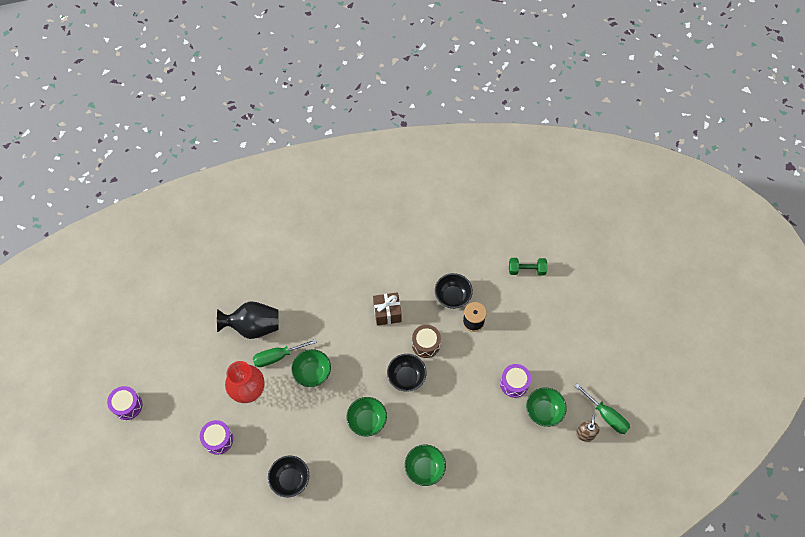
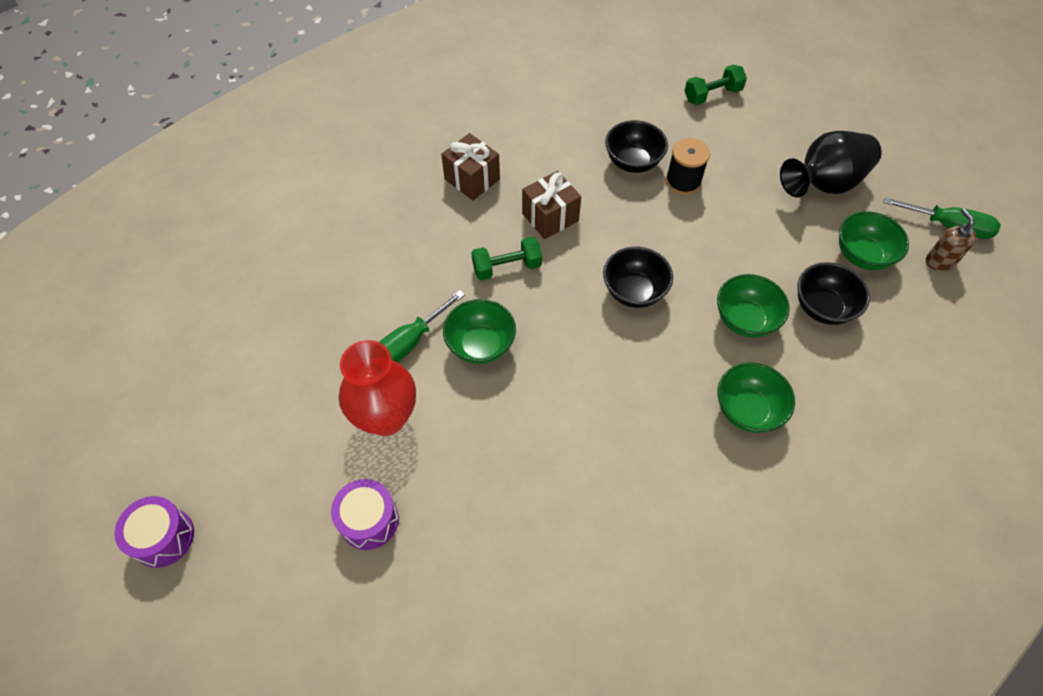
camera: 25 degrees left, 5 degrees down
(253, 326) = (343, 316): black vase -> black vase (824, 184)
(290, 479) = (536, 529): black bowl -> black bowl (822, 308)
(348, 334) = (507, 267): none -> green dumbbell
(358, 270) = (472, 179): none -> brown gift
(367, 421) = (611, 378): green bowl -> green bowl (745, 320)
(426, 344) = (634, 236): brown drum -> none
(514, 383) = (795, 236): purple drum -> none

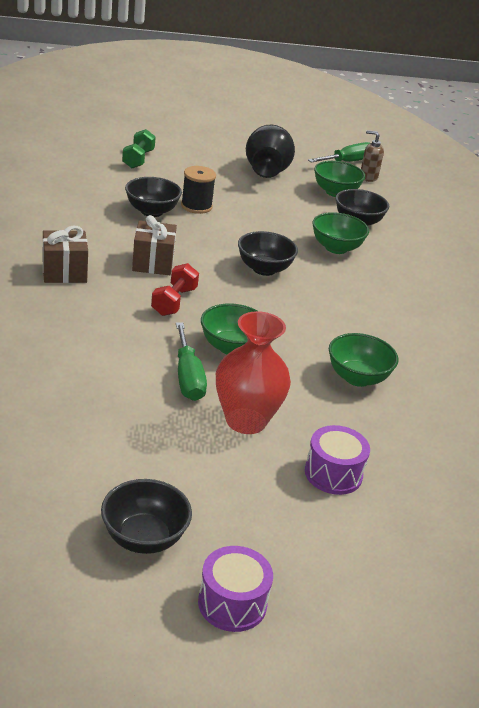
camera: 60 degrees left, 25 degrees down
(194, 440) = (144, 538): none -> black bowl
(507, 267) = (174, 301): green dumbbell -> red dumbbell
(747, 410) = (403, 283): green bowl -> green bowl (357, 378)

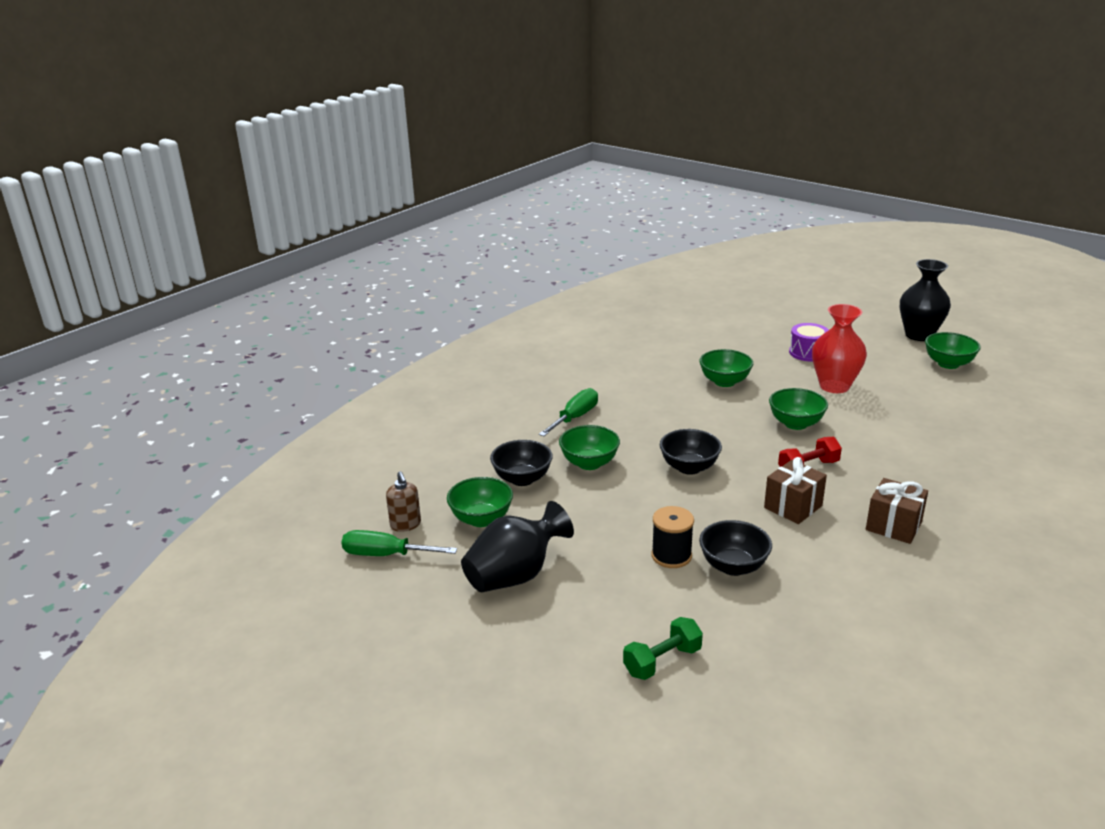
camera: 130 degrees left, 5 degrees down
(144, 538) = (948, 364): black bowl -> green bowl
(188, 377) = (851, 417): green screwdriver -> green screwdriver (575, 418)
(232, 603) = (919, 335): purple drum -> black vase

